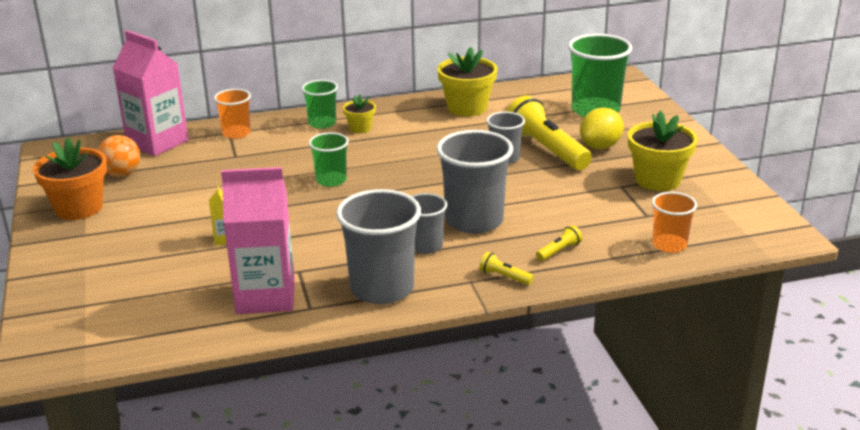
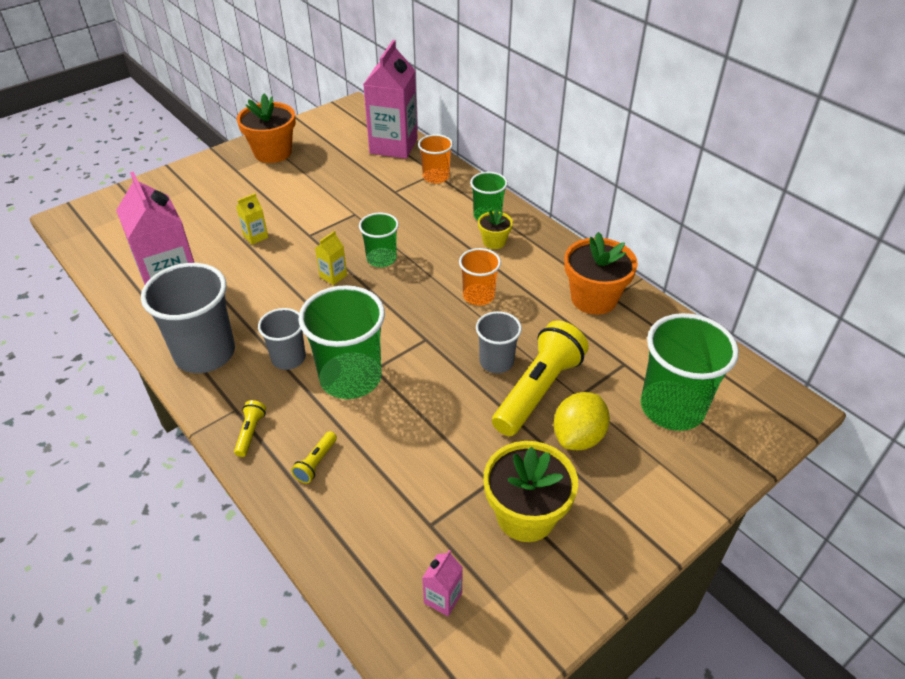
camera: 65 degrees right, 15 degrees up
(122, 174) = (333, 150): orange ball -> none
(332, 207) = (333, 276): none -> yellow carton
(467, 108) = (594, 298): yellow flower pot -> orange flower pot
(474, 221) = (350, 378): grey cup -> green cup
(559, 251) = (316, 463): yellow flashlight -> yellow flashlight turned 90 degrees clockwise
(600, 146) = (578, 437): yellow lemon -> yellow lemon turned 75 degrees counterclockwise
(669, 245) = (369, 564): orange cup -> orange cup (478, 296)
(710, 223) = (443, 598): none -> pink carton

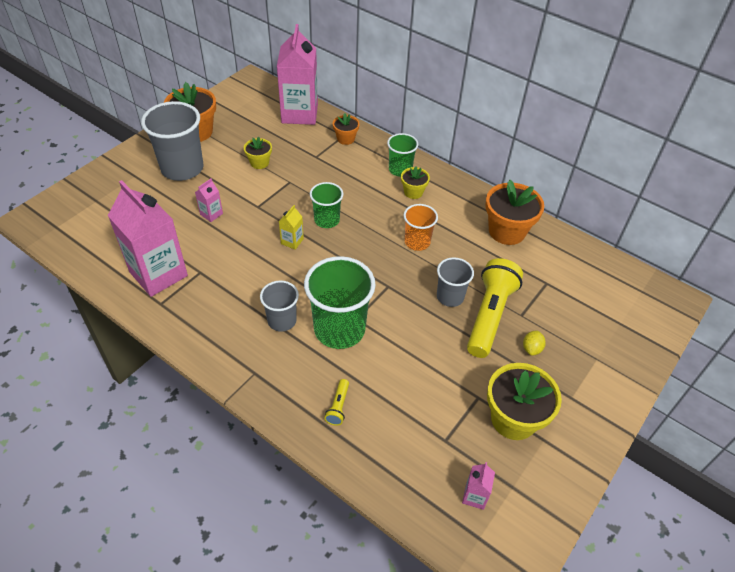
camera: 15 degrees left, 5 degrees up
(205, 353) = (209, 328): grey cup -> grey cup (182, 168)
(250, 433) = (275, 391): yellow flashlight -> none
(255, 236) = (211, 214): yellow carton -> pink carton
(329, 191) = (259, 163): none -> yellow flower pot
(436, 177) = (345, 139): orange cup -> orange flower pot
(578, 437) = (531, 348): yellow lemon -> yellow lemon, size x0.53
(672, 407) = (592, 313): green cup -> none

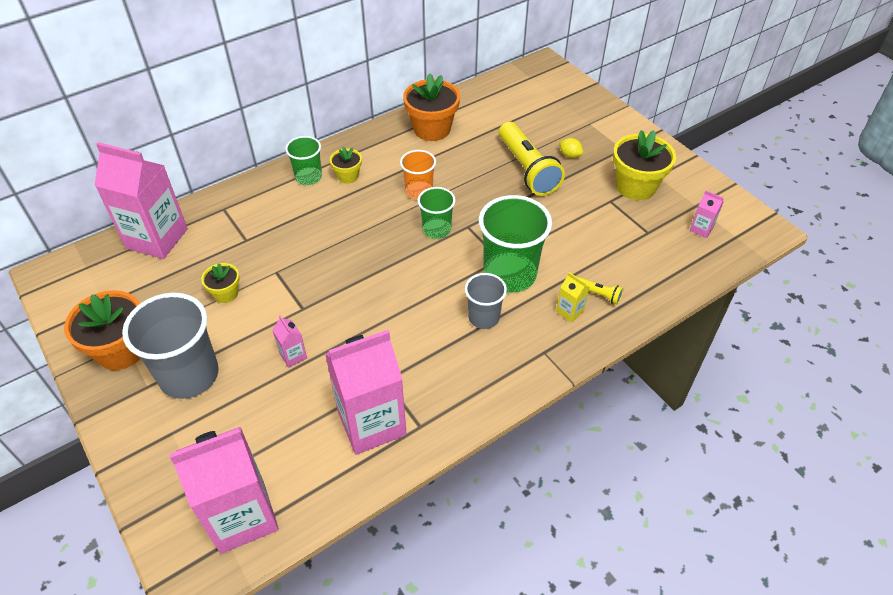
camera: 70 degrees left, 0 degrees up
(75, 228) = (242, 516): none -> pink carton
(292, 241) = (374, 287): yellow carton -> yellow carton (570, 311)
(327, 220) = (355, 252): green cup -> green cup (436, 229)
(345, 139) = (231, 208): orange flower pot -> none
(450, 297) = (496, 188): grey cup -> none
(489, 316) = (527, 169): yellow flashlight -> yellow flashlight turned 150 degrees counterclockwise

